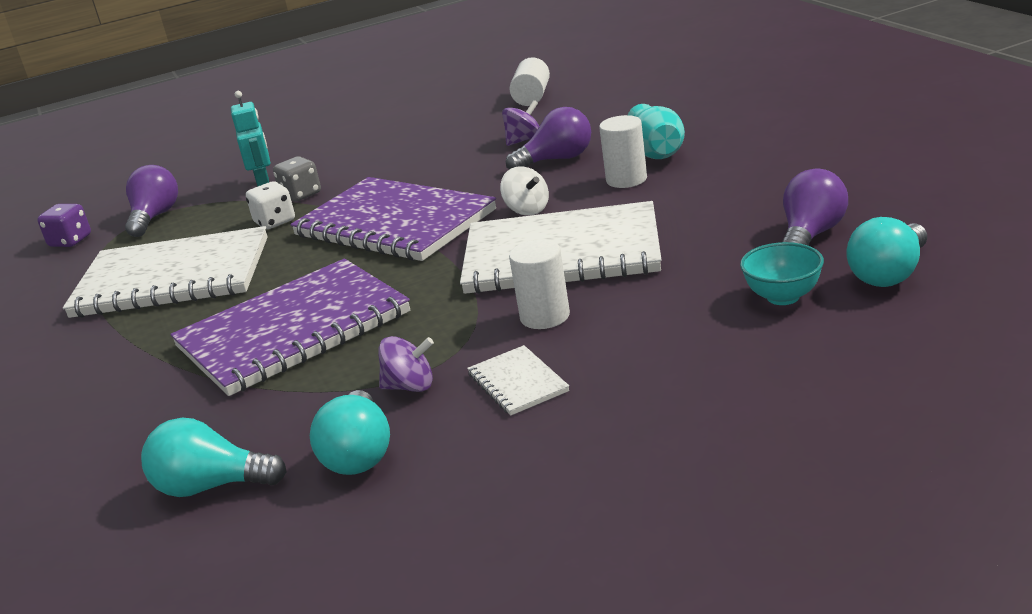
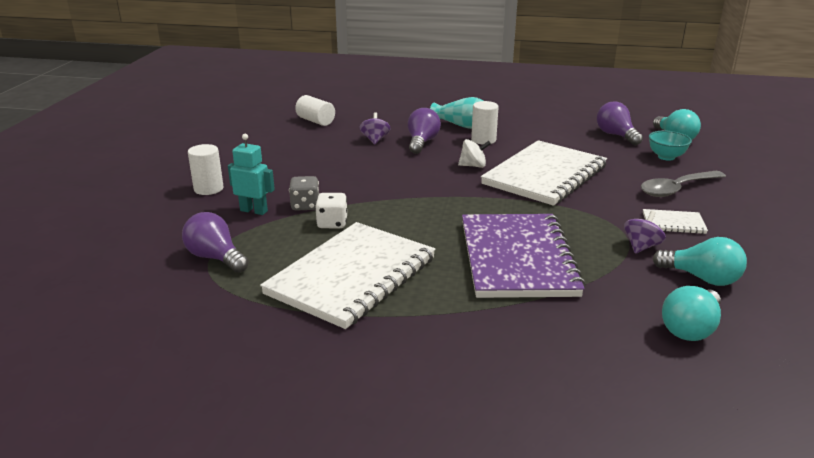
camera: 60 degrees left, 0 degrees up
(70, 241) = (176, 300): purple dice -> none
(395, 223) = (418, 195): purple notebook -> none
(545, 316) = (610, 198): white cylinder -> white cylinder (208, 189)
(654, 346) = (676, 189): none -> grey spoon

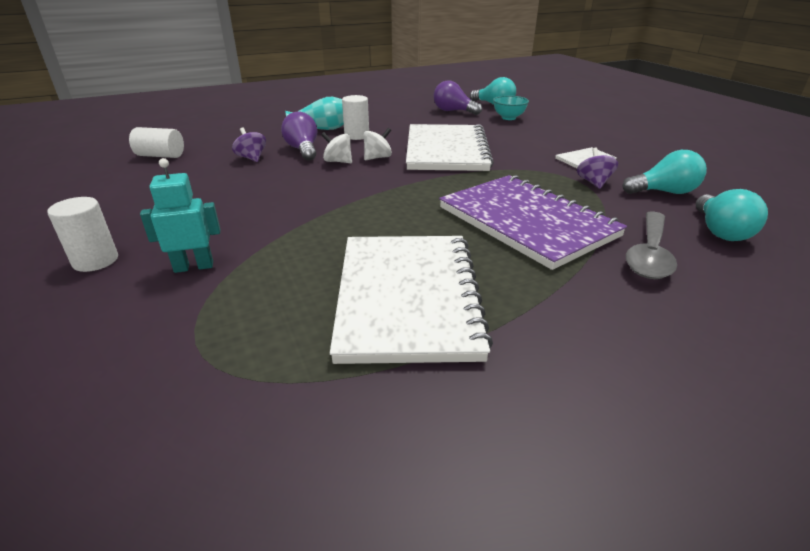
camera: 35 degrees left, 5 degrees up
(215, 258) = (207, 344): purple light bulb -> none
(305, 206) = (254, 241): grey dice -> none
(332, 223) = (310, 249): white dice -> none
(436, 160) = (338, 161): none -> white spinning top
(676, 189) = (549, 137): grey spoon -> grey spoon (649, 254)

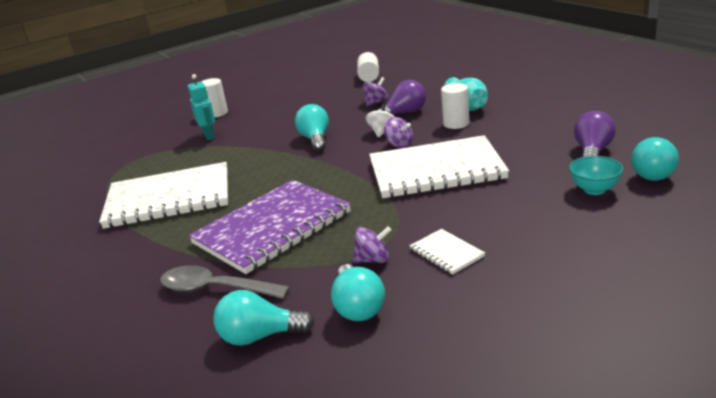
camera: 85 degrees right, 5 degrees down
(315, 192) = (315, 139): none -> turquoise light bulb
(377, 157) = (399, 144): white spinning top -> purple spinning top

